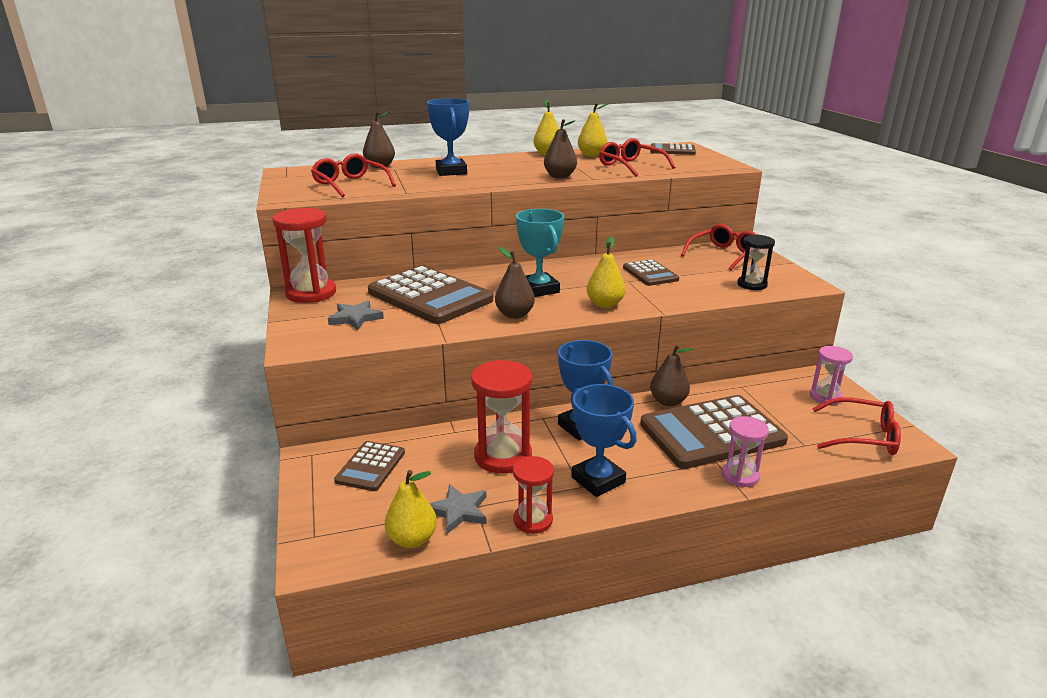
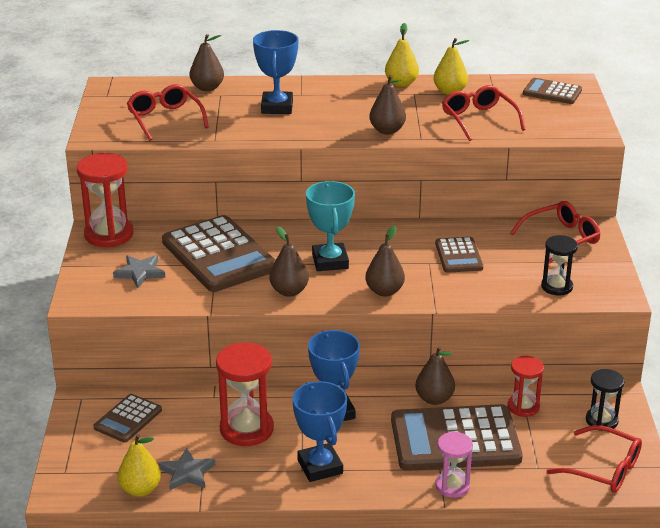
camera: 15 degrees right, 5 degrees up
(533, 520) = (245, 492): red hourglass -> red hourglass (523, 407)
(605, 304) = (384, 291): yellow pear -> brown pear
(825, 397) = (601, 420): pink hourglass -> black hourglass

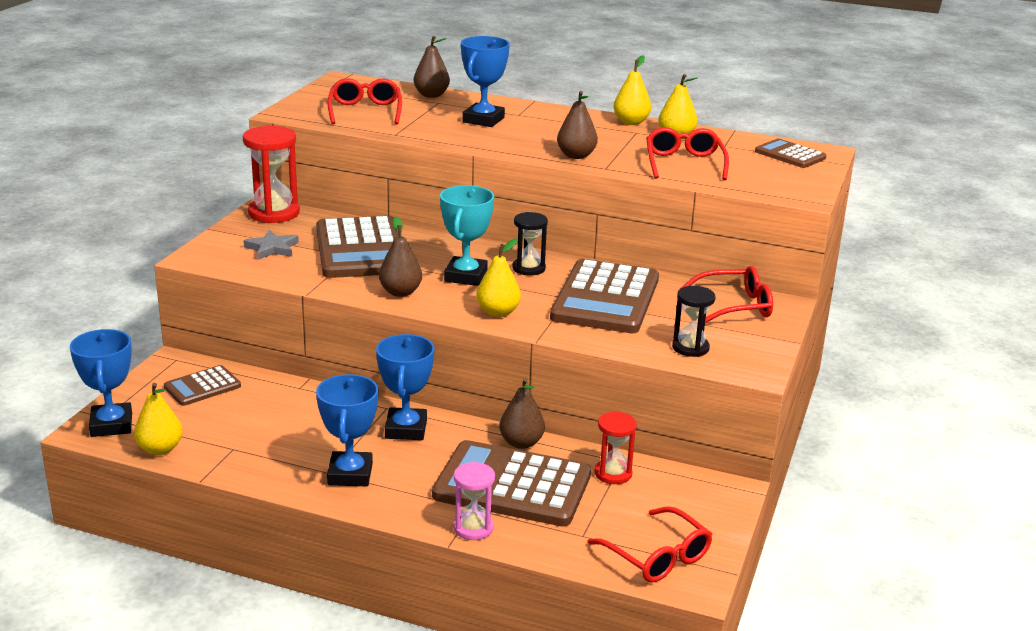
camera: 20 degrees right, 5 degrees down
(77, 479) = (111, 425): none -> blue trophy
(187, 473) = (216, 446): grey star -> none
(246, 429) = (306, 423): red hourglass -> none
(384, 291) = (498, 312): brown pear -> yellow pear
(458, 256) = (606, 298): brown calculator -> brown calculator, size x1.95
(601, 420) = (692, 509): black hourglass -> black hourglass (528, 268)

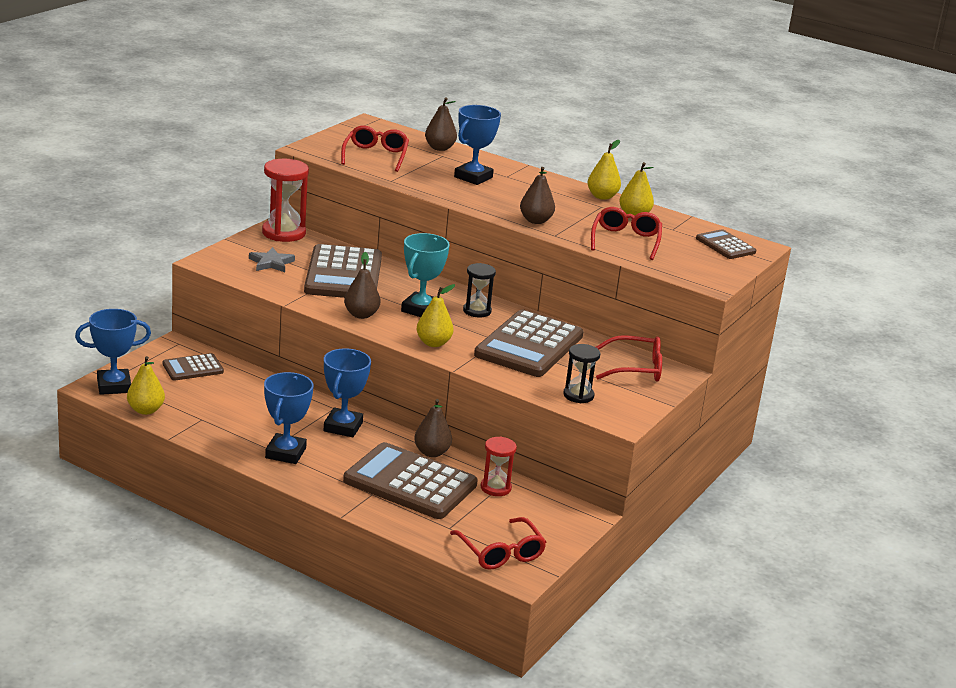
camera: 10 degrees right, 0 degrees up
(111, 425) = (114, 386): blue trophy -> blue trophy turned 75 degrees clockwise
(473, 528) = (365, 508): pink hourglass -> none

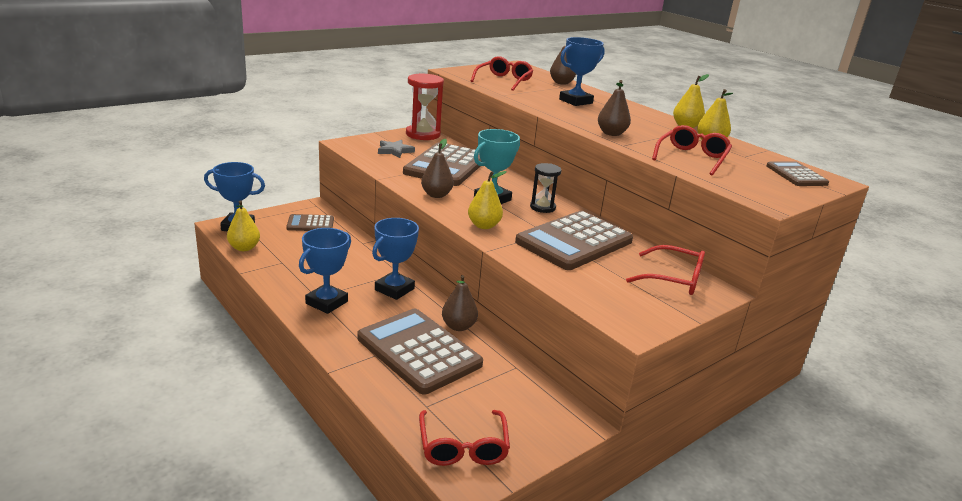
camera: 20 degrees right, 0 degrees up
(495, 488) = (499, 373): red hourglass -> none
(578, 395) = (599, 294): black hourglass -> none

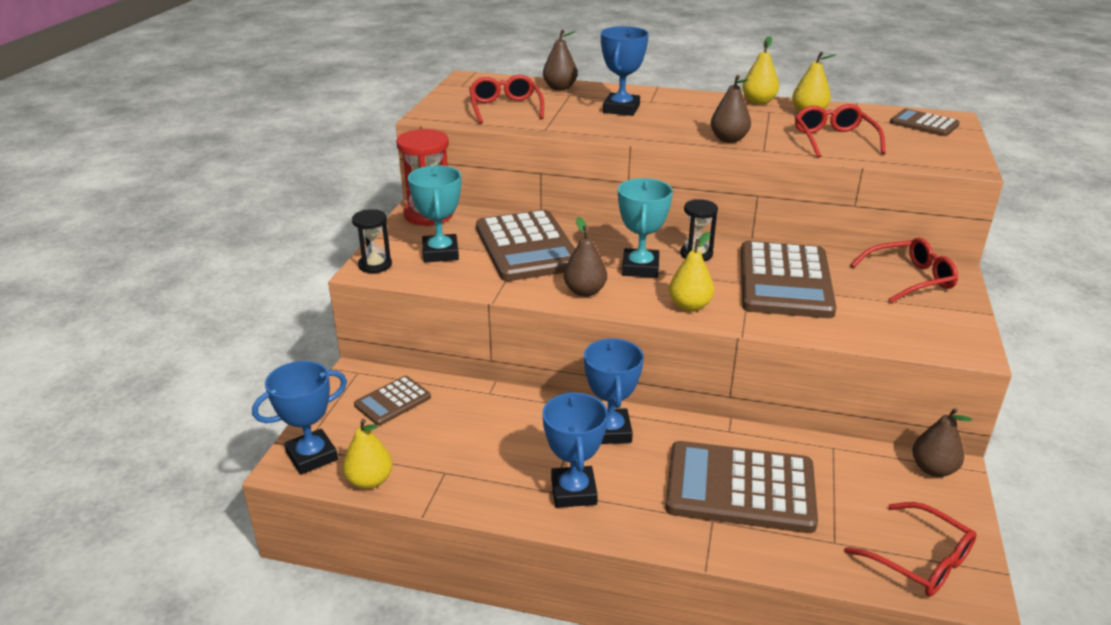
camera: 35 degrees left, 5 degrees up
(352, 143) = (375, 265): none -> black hourglass
(394, 151) = (440, 253): grey star -> turquoise trophy
(458, 326) = (728, 436): brown pear -> brown pear (933, 469)

